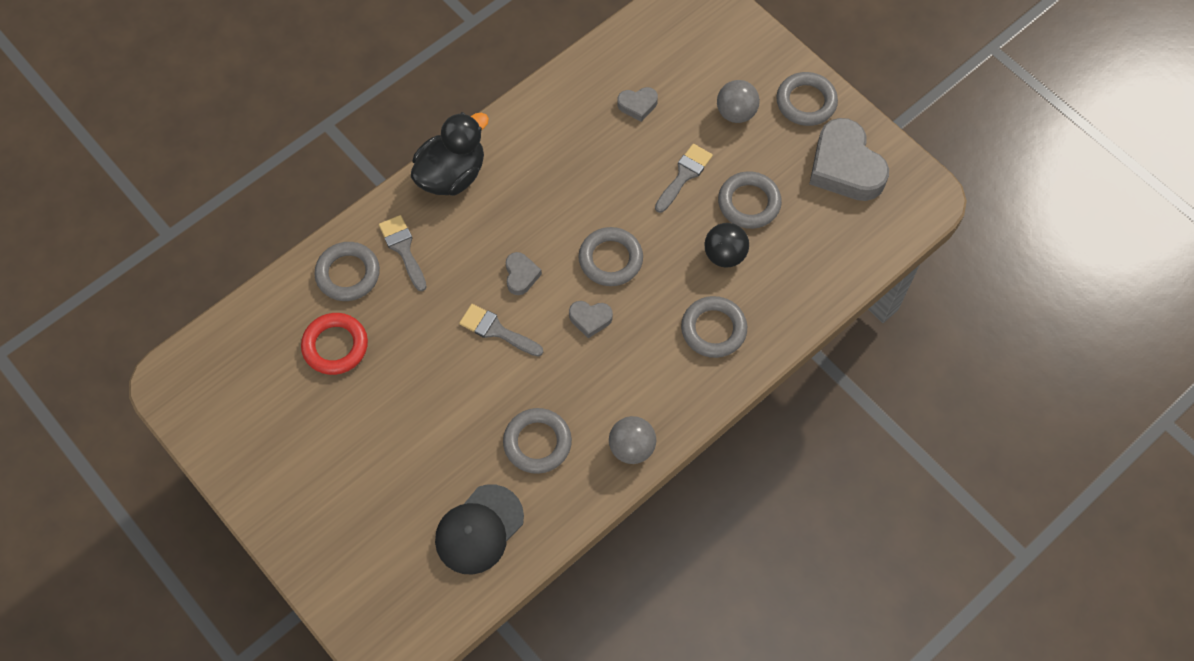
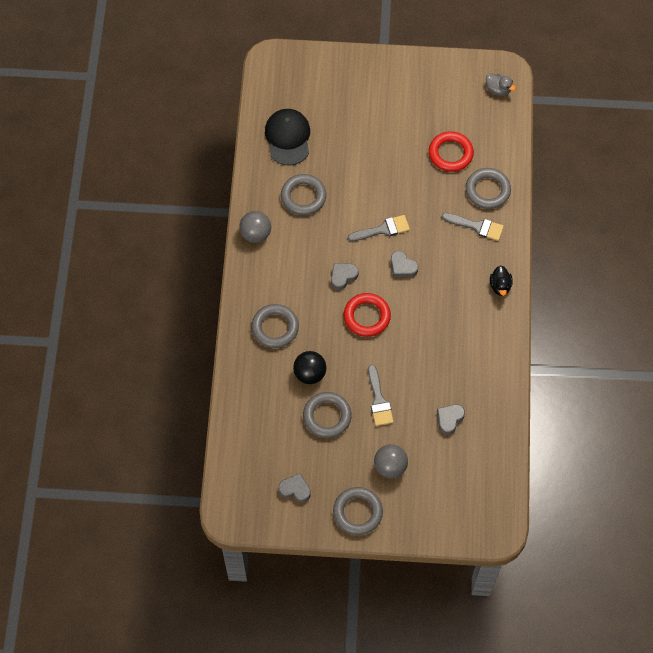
camera: 135 degrees right, 0 degrees up
(201, 369) = (498, 90): none -> grey duck
(452, 175) = (500, 286): black duck -> black duck, size x0.49
(610, 259) = (367, 316): grey ring -> red ring
(845, 167) = (295, 489): grey heart -> grey heart, size x0.47

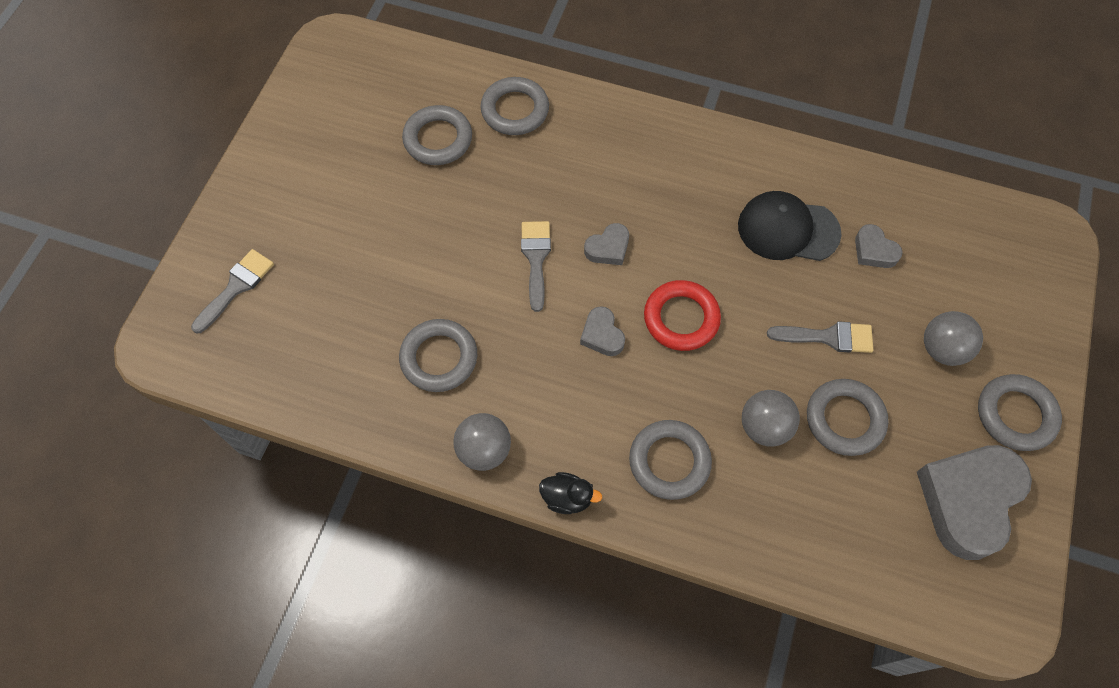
camera: 75 degrees left, 0 degrees up
(288, 138) = (320, 355): black cap -> black cap (788, 229)
(295, 489) = (968, 500): grey heart -> grey heart, size x2.11
(310, 374) = (764, 427): black ball -> grey ball
(450, 154) = (438, 139): red ring -> grey ring
(477, 226) = (569, 138): grey brush -> grey brush (236, 287)
(498, 90) = (356, 56): grey duck -> none
(500, 286) = (673, 135): black duck -> black duck (567, 498)

